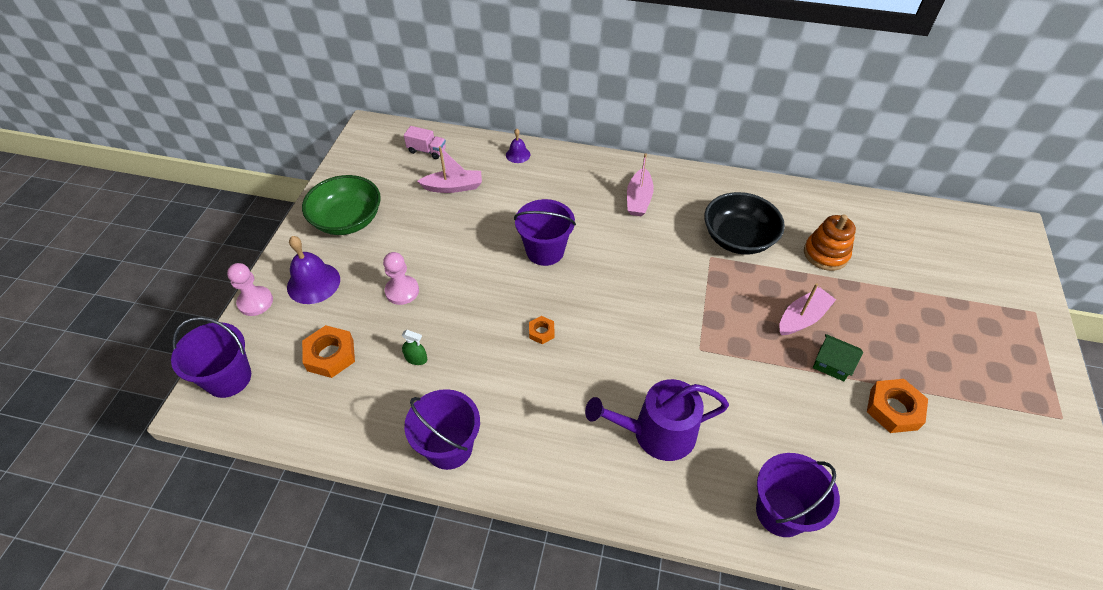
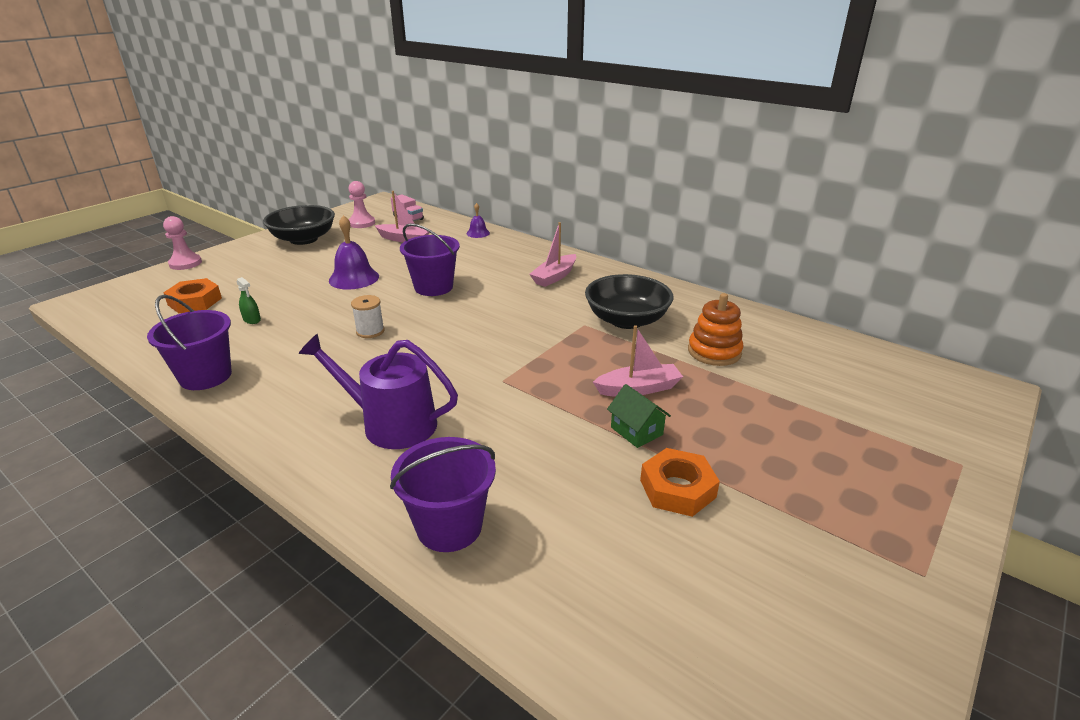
camera: 25 degrees right, 20 degrees down
(228, 378) = (113, 295): purple bucket -> none
(313, 283) = (236, 263): purple bell -> purple bell (354, 278)
(347, 220) = (303, 239): green bowl -> black bowl
(402, 291) = (292, 282): pink pawn -> pink pawn (362, 223)
(541, 332) = (370, 331): orange nut -> white spool

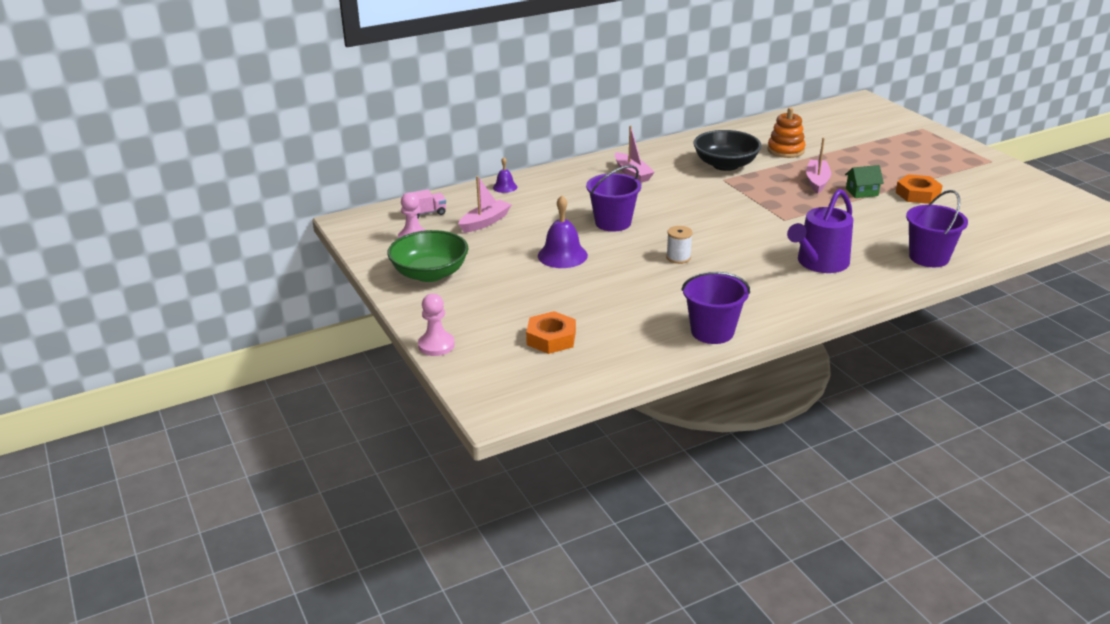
camera: 65 degrees left, 0 degrees up
(252, 319) = (617, 309): green spray bottle -> none
(303, 239) = (430, 273): black bowl -> green bowl

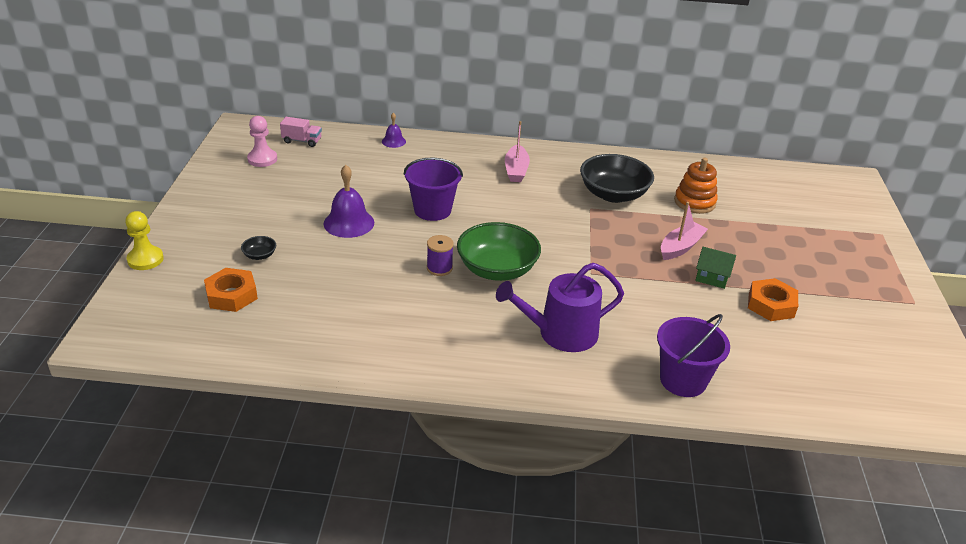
camera: 30 degrees right, 5 degrees up
(430, 273) = (230, 195): green bowl -> green bowl (497, 269)
(436, 345) = (145, 259): pink pawn -> yellow pawn
(485, 222) = (333, 167): pink boat -> none
(528, 304) = (259, 255): none -> black bowl
(678, 257) = (439, 268): white spool -> purple spool
(712, 332) = (364, 355): purple bucket -> none

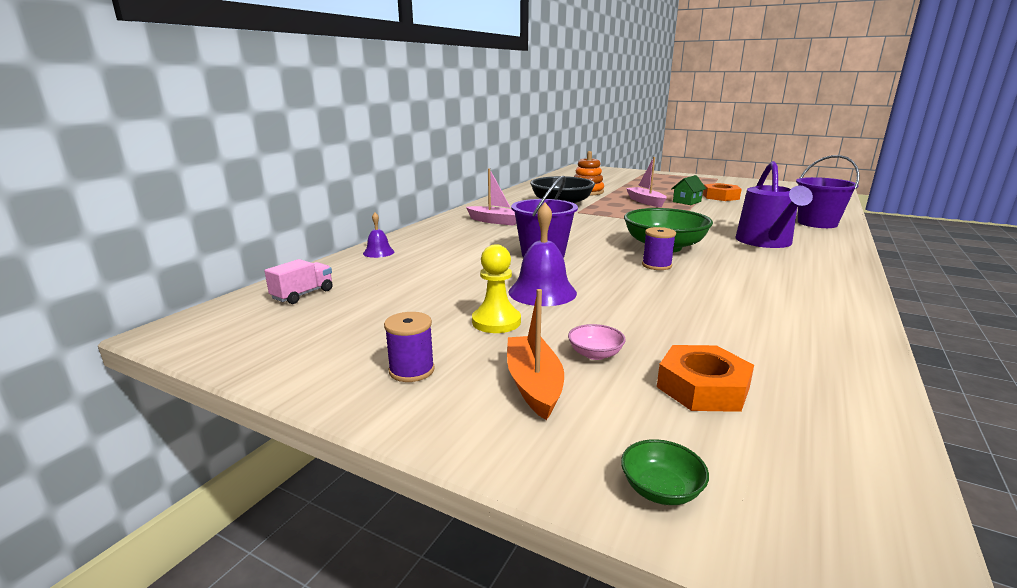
camera: 65 degrees left, 15 degrees down
(140, 285) = (661, 489): none -> green bowl
(145, 259) = (562, 475): yellow pawn -> yellow pawn (496, 322)
(218, 240) = (534, 384): none -> orange boat
(221, 202) = (411, 370): none -> purple spool
(259, 255) = (595, 354): black bowl -> pink bowl
(262, 159) = (315, 325): pink pawn -> none

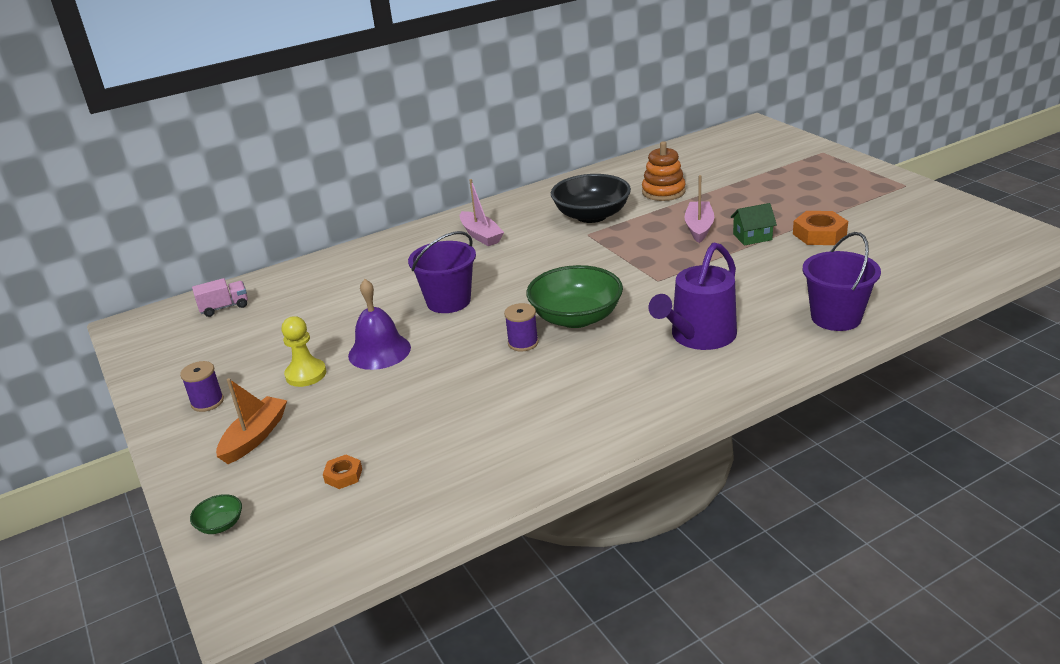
camera: 35 degrees right, 10 degrees up
(378, 252) = (327, 265): purple bell -> none
(595, 354) = (323, 425): pink bowl -> none
(702, 387) = (343, 475): orange nut -> orange nut, size x0.55

